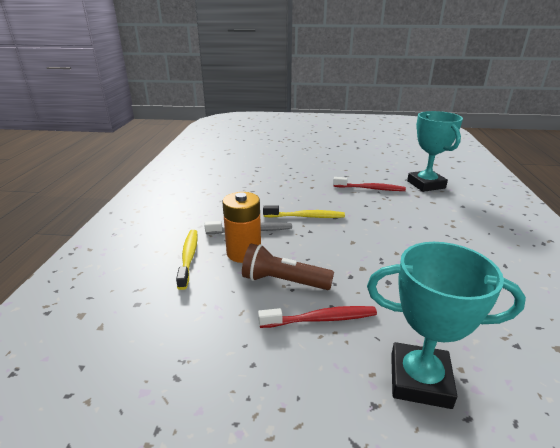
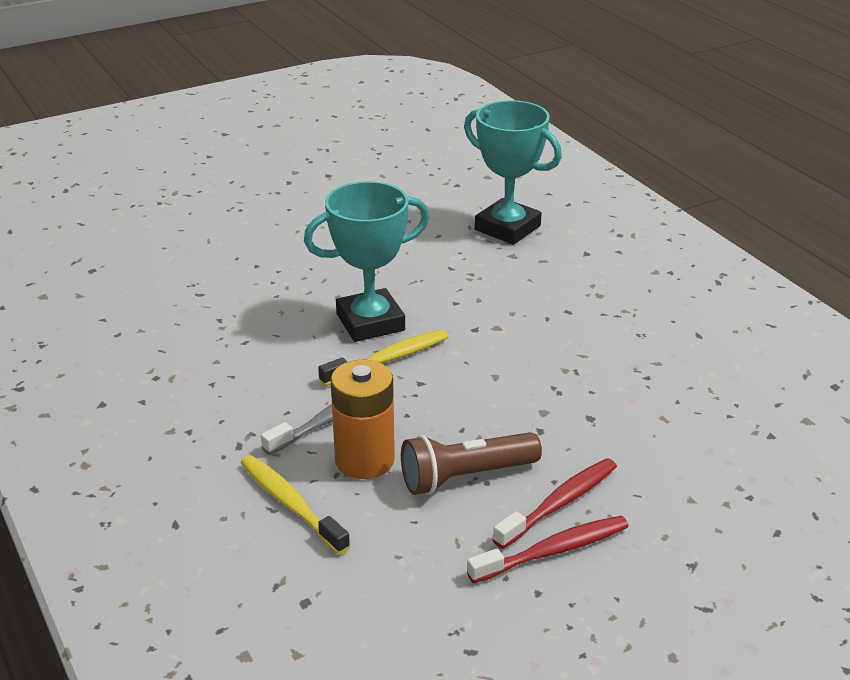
camera: 35 degrees left, 5 degrees up
(370, 189) = (434, 266): red toothbrush -> red toothbrush (553, 551)
(420, 380) = (712, 518): turquoise trophy -> turquoise trophy (370, 322)

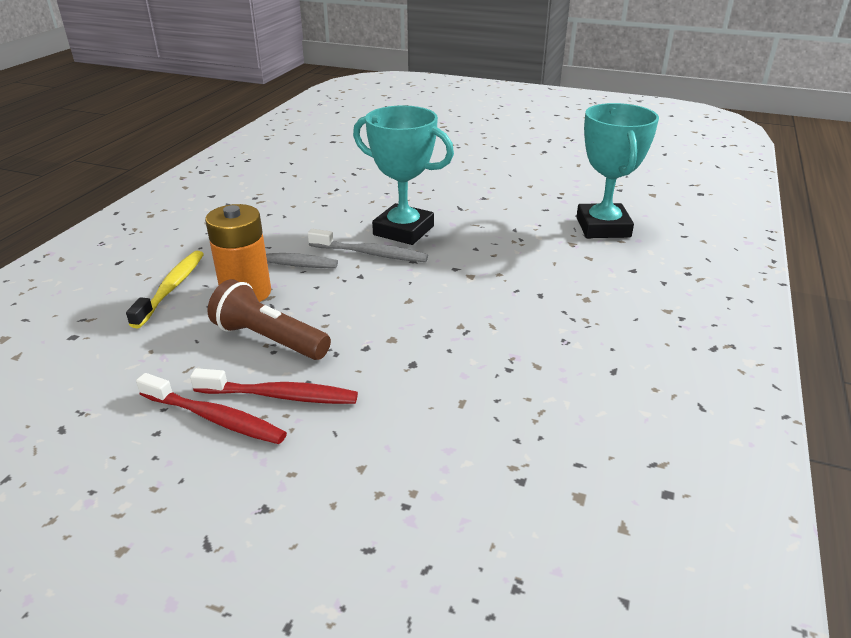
camera: 50 degrees right, 0 degrees up
(388, 359) = (371, 254): yellow toothbrush -> grey toothbrush

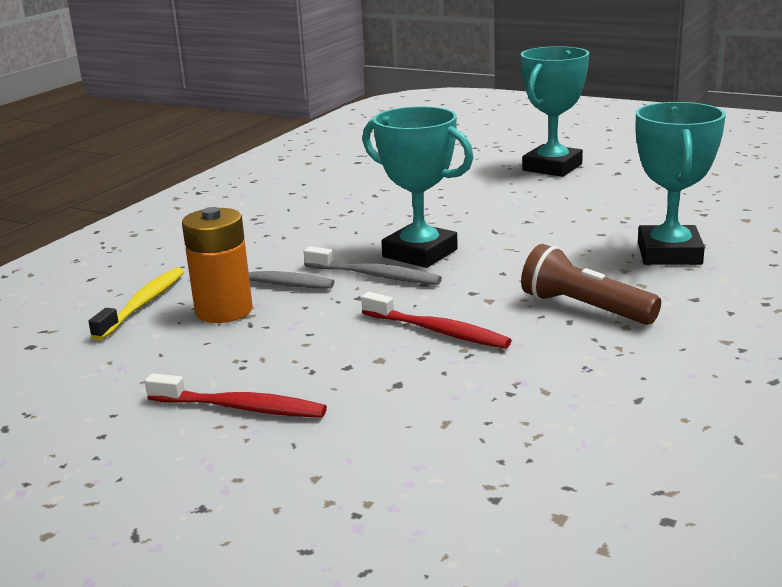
camera: 10 degrees right, 10 degrees down
(215, 418) = (166, 425): red toothbrush -> red toothbrush (438, 331)
(269, 339) = (240, 355): brown flashlight -> brown flashlight (584, 308)
(492, 146) = (552, 167): none -> turquoise trophy

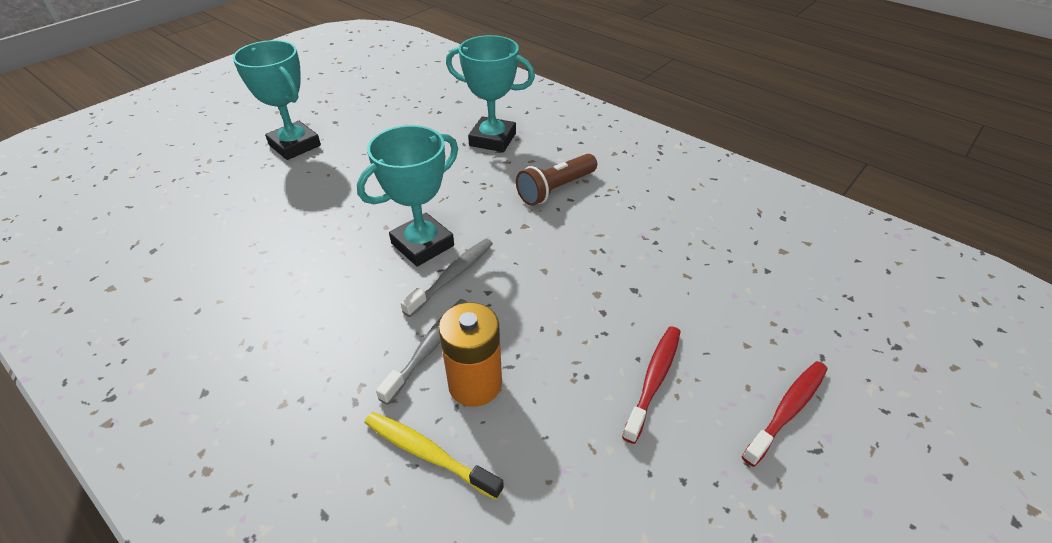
camera: 80 degrees left, 20 degrees up
(438, 331) = (564, 258): red toothbrush -> red toothbrush (787, 410)

